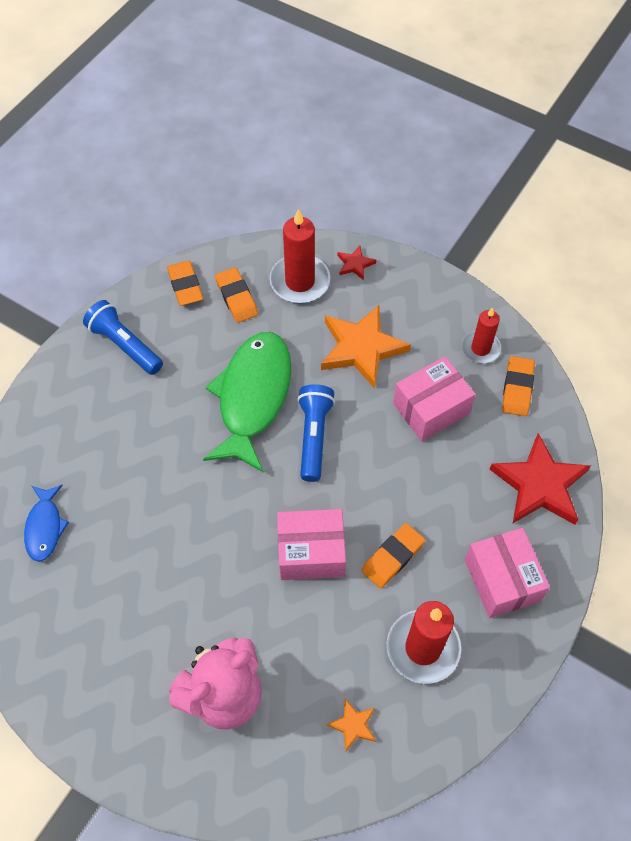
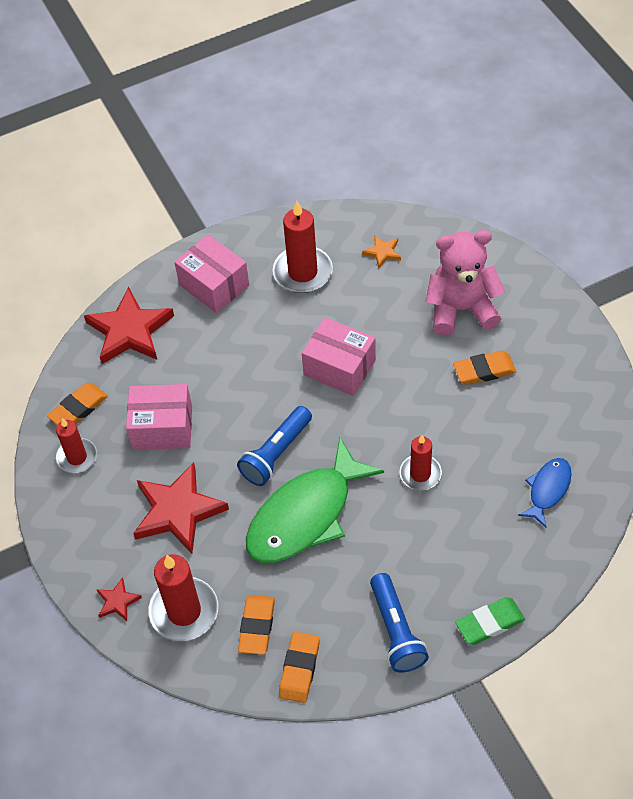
camera: 145 degrees left, 5 degrees down
(50, 387) = (489, 623): none -> green eraser
(172, 483) = (420, 474): none -> red candle
(361, 348) = (178, 511): orange star -> red star
(393, 557) = (280, 335): orange eraser -> orange eraser (484, 370)
(501, 580) = (214, 285): pink box -> pink box turned 60 degrees counterclockwise

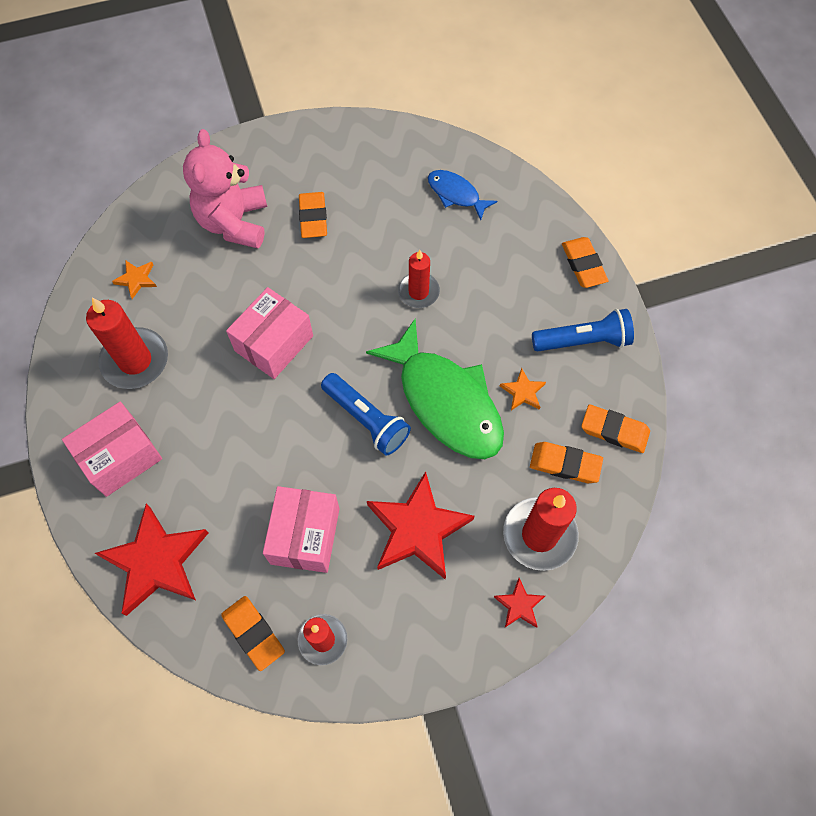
camera: 85 degrees left, 10 degrees up
(327, 580) = (523, 392): none -> orange star
(489, 623) = (583, 265): green eraser -> orange eraser

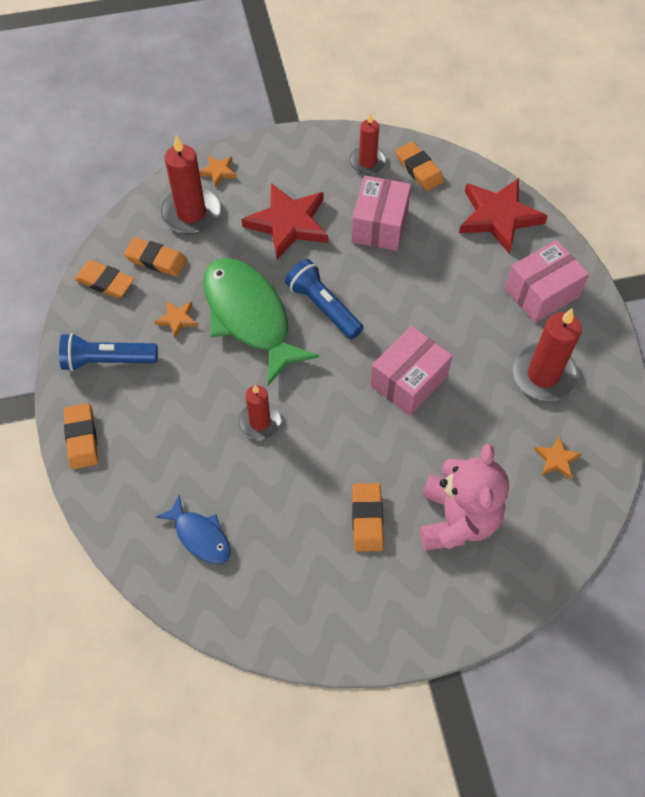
camera: 175 degrees left, 5 degrees down
(519, 605) = (218, 171): red star -> orange star

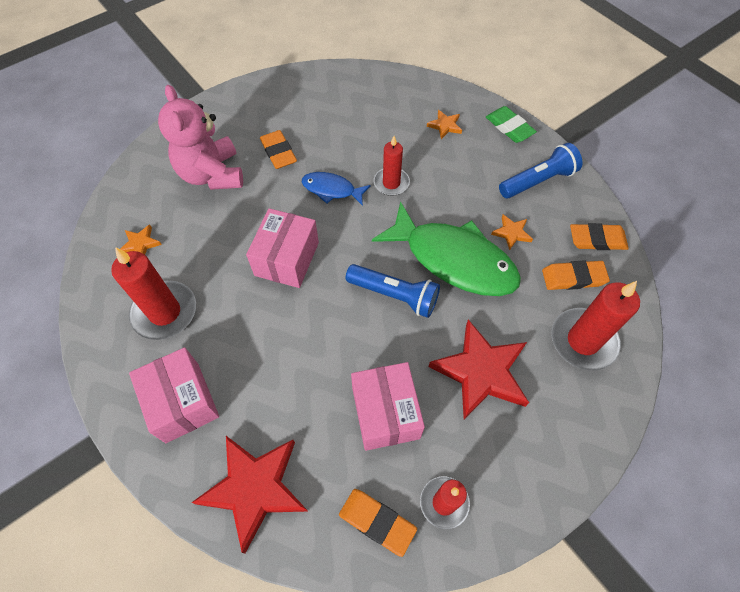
camera: 155 degrees right, 0 degrees up
(82, 438) = (509, 127): orange eraser -> green eraser
(200, 536) = (387, 105): blue fish -> blue fish (331, 190)
(218, 171) = (597, 405): orange star -> orange star (445, 126)
(541, 293) = (182, 402): pink box -> pink box turned 60 degrees counterclockwise

